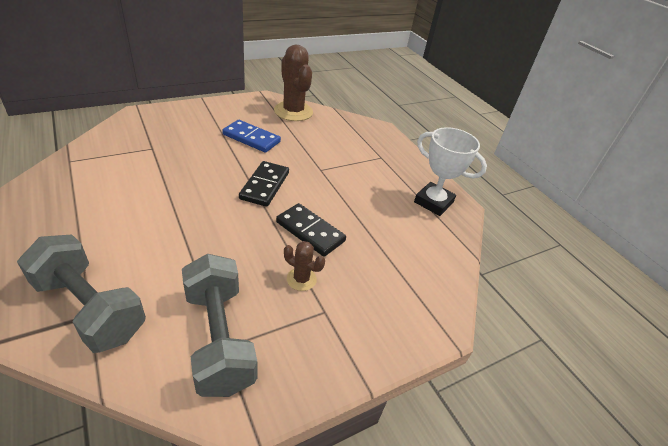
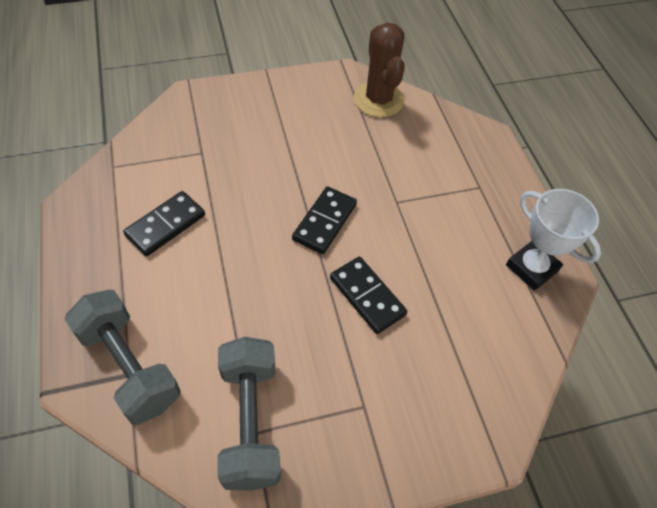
camera: 15 degrees right, 15 degrees up
(122, 197) = (166, 225): none -> black domino
(251, 138) = (319, 144): blue domino -> none
(301, 279) = (346, 361): brown cactus -> none

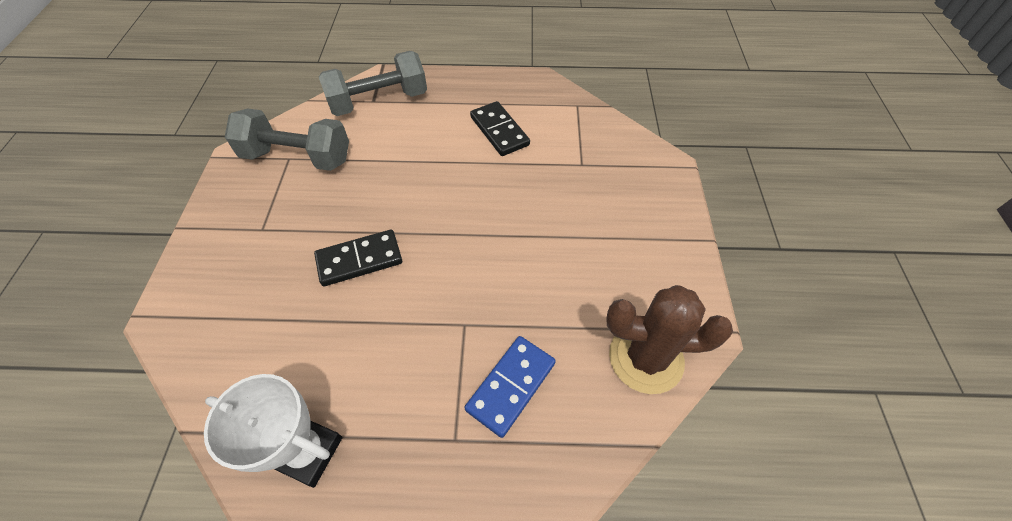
camera: 110 degrees right, 0 degrees up
(324, 222) = (461, 246): black domino -> none
(430, 165) = (511, 386): none -> blue domino
(531, 268) = (307, 452): white trophy -> white trophy turned 45 degrees clockwise

